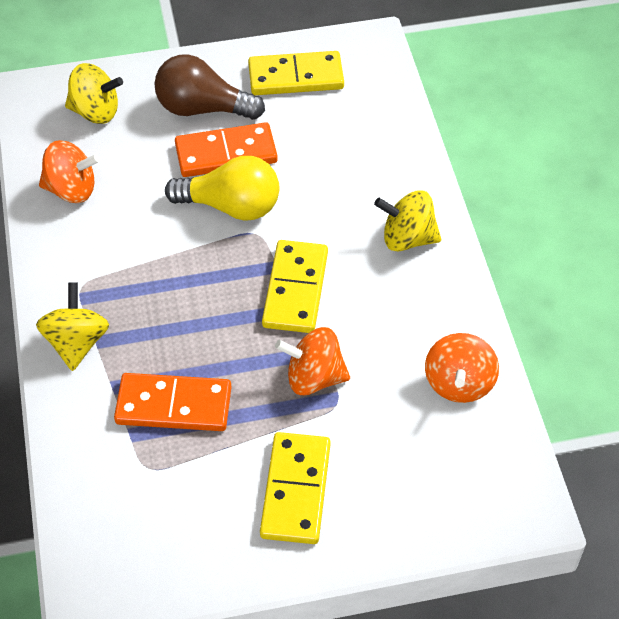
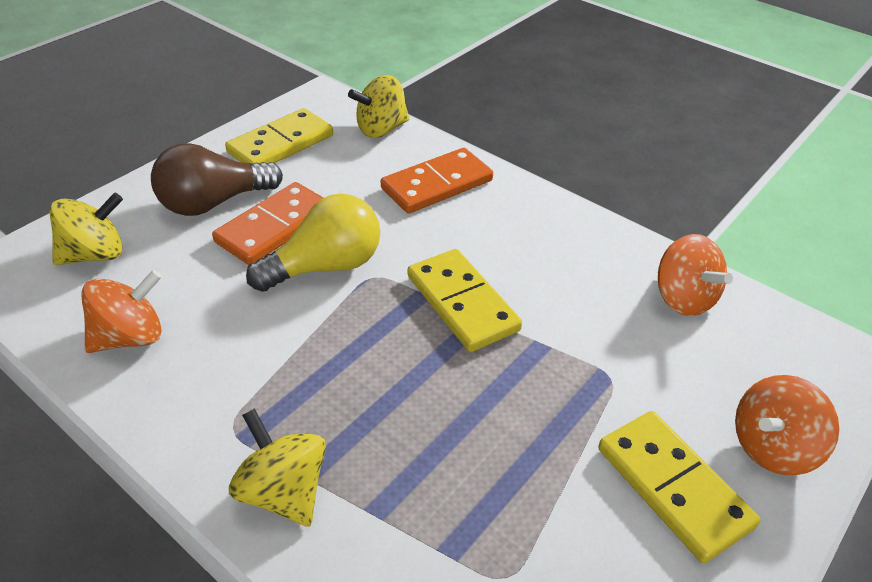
camera: 40 degrees left, 10 degrees down
(174, 405) = (462, 486): orange domino -> orange domino (437, 184)
(314, 377) = (565, 368): orange spinning top -> orange spinning top (772, 447)
(407, 238) = (510, 214): yellow spinning top -> yellow spinning top (381, 129)

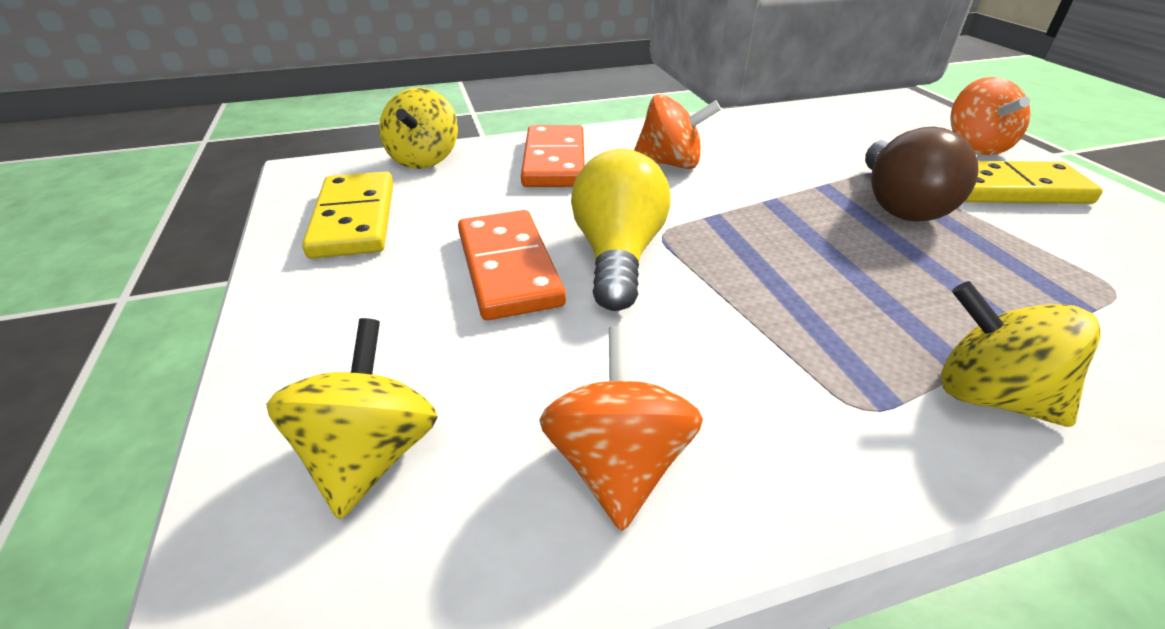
camera: 55 degrees left, 5 degrees down
(214, 203) = (400, 299): brown light bulb -> brown light bulb (898, 204)
(283, 491) = (989, 395): yellow spinning top -> yellow spinning top turned 45 degrees clockwise
(462, 303) = (742, 201): yellow domino -> none
(683, 298) = (803, 122): orange spinning top -> orange spinning top (670, 164)

